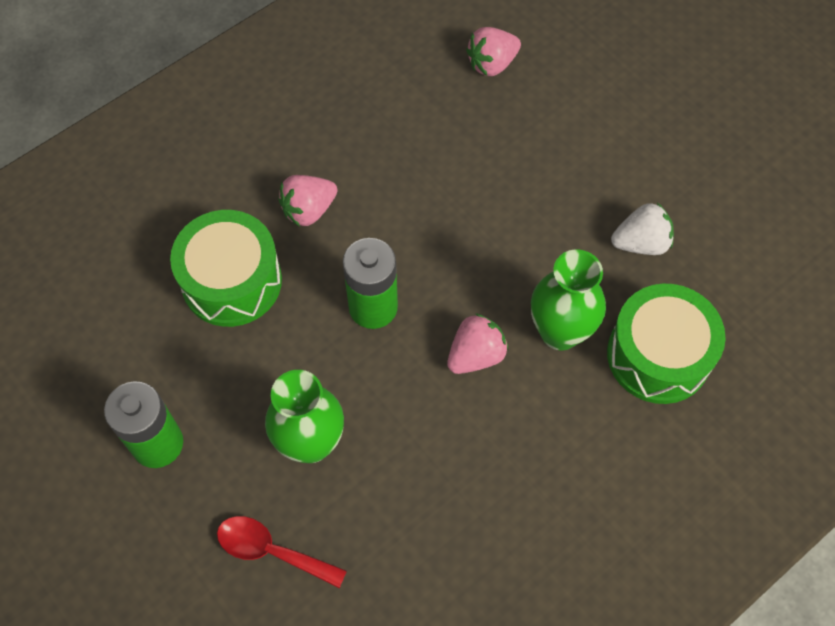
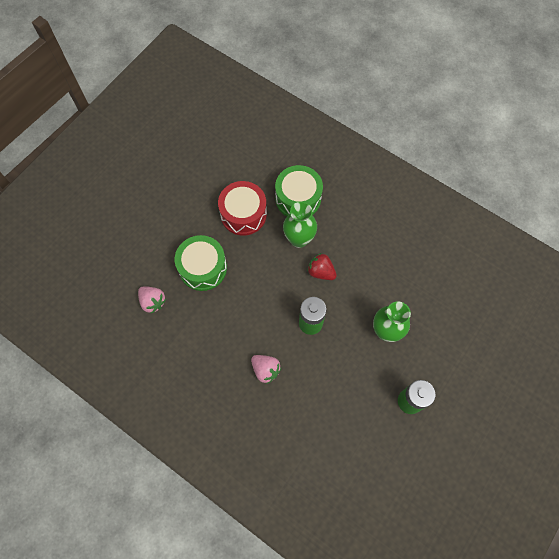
camera: 105 degrees left, 5 degrees up
(232, 281) = (316, 395): green drum -> green drum (203, 268)
(272, 551) = (438, 333): red spoon -> none
(476, 355) = (321, 272): pink strawberry -> red strawberry
(641, 243) = (243, 214): white strawberry -> red drum

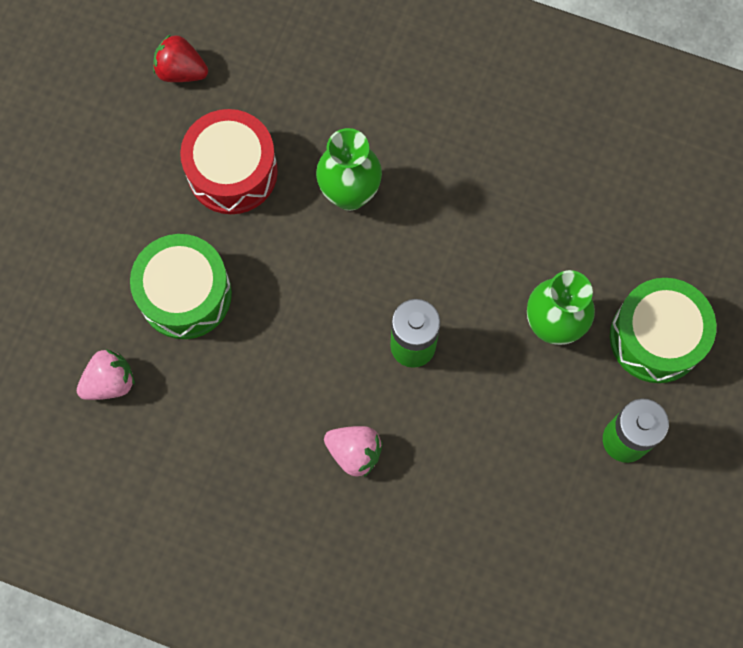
camera: 15 degrees left, 5 degrees up
(153, 302) = (110, 382): pink strawberry -> pink strawberry turned 60 degrees counterclockwise
(298, 198) = (327, 115): green drum -> green drum (656, 337)
(321, 272) = (406, 245): red strawberry -> red strawberry (181, 71)

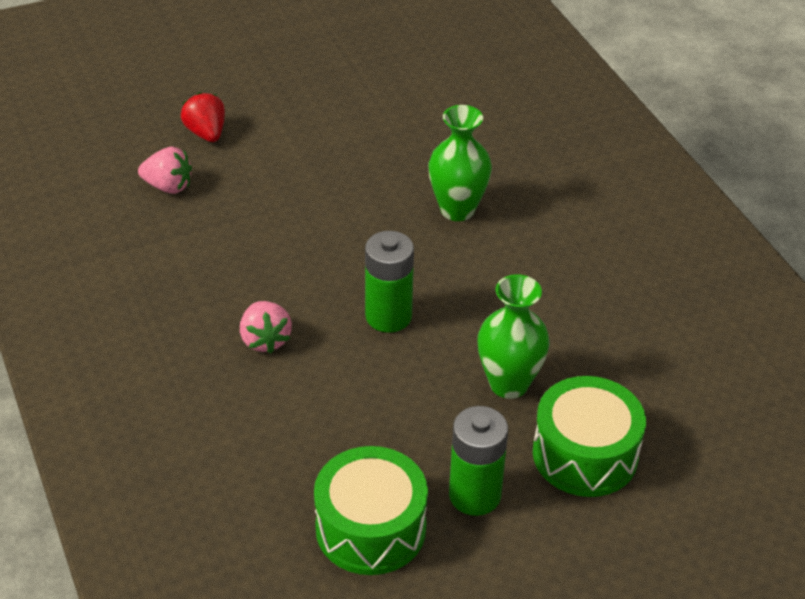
camera: 45 degrees right, 30 degrees down
(181, 71) = (430, 81): red strawberry -> red strawberry (206, 133)
(185, 294) = (276, 180): green drum -> green drum (370, 528)
(232, 171) = (394, 146): red drum -> none

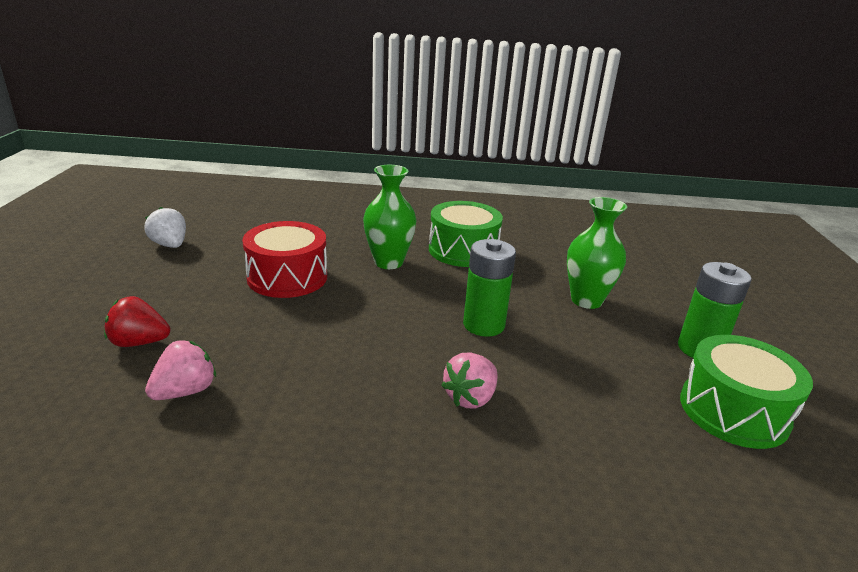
camera: 65 degrees left, 15 degrees down
(265, 340) = (470, 398): pink strawberry -> pink strawberry turned 120 degrees clockwise
(360, 63) = (170, 245): none -> white strawberry
(366, 158) = (287, 277): none -> red drum
(585, 454) = (666, 296): green drum -> green drum (463, 250)

